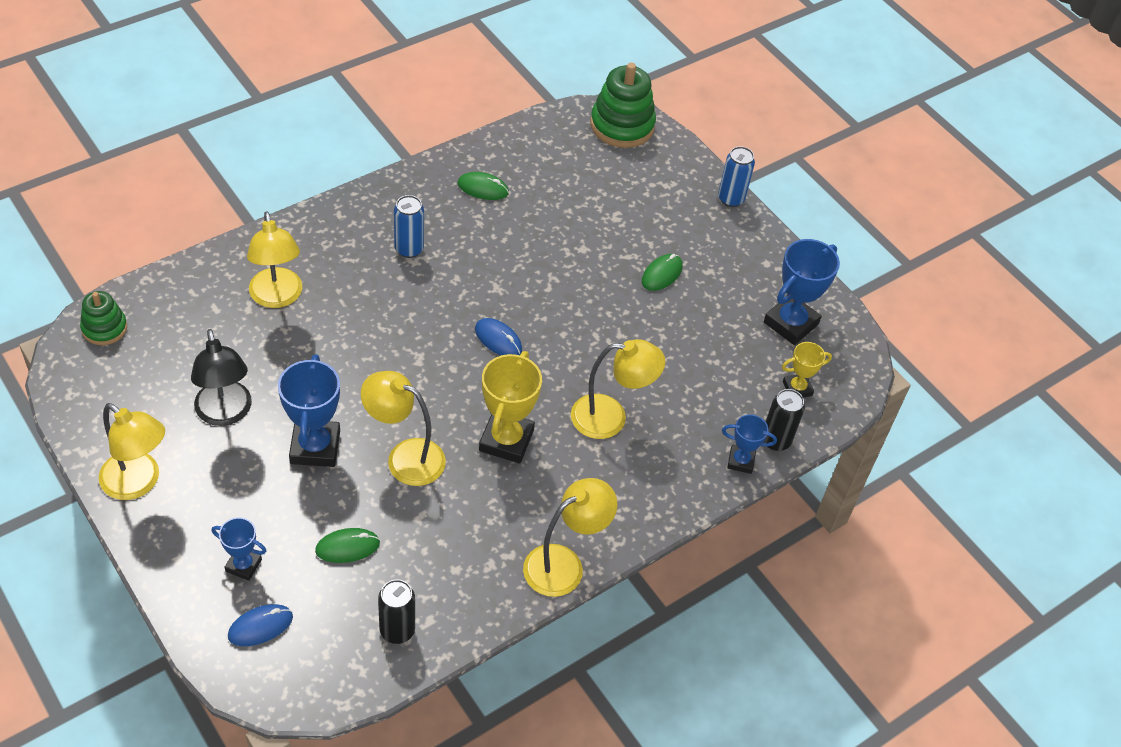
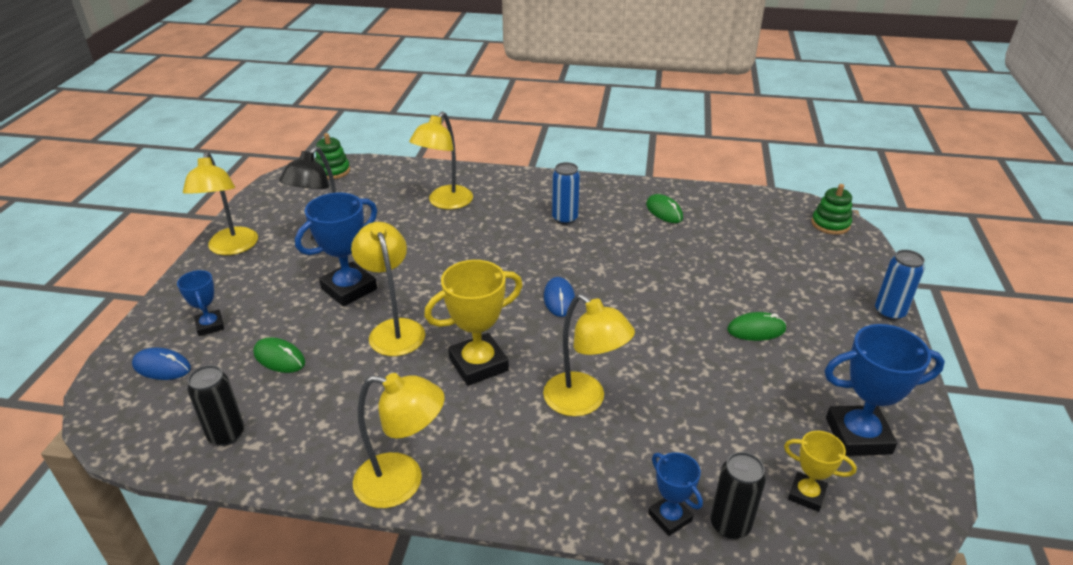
camera: 50 degrees right, 15 degrees down
(622, 125) = (830, 224): green stacking toy -> green stacking toy, size x0.59

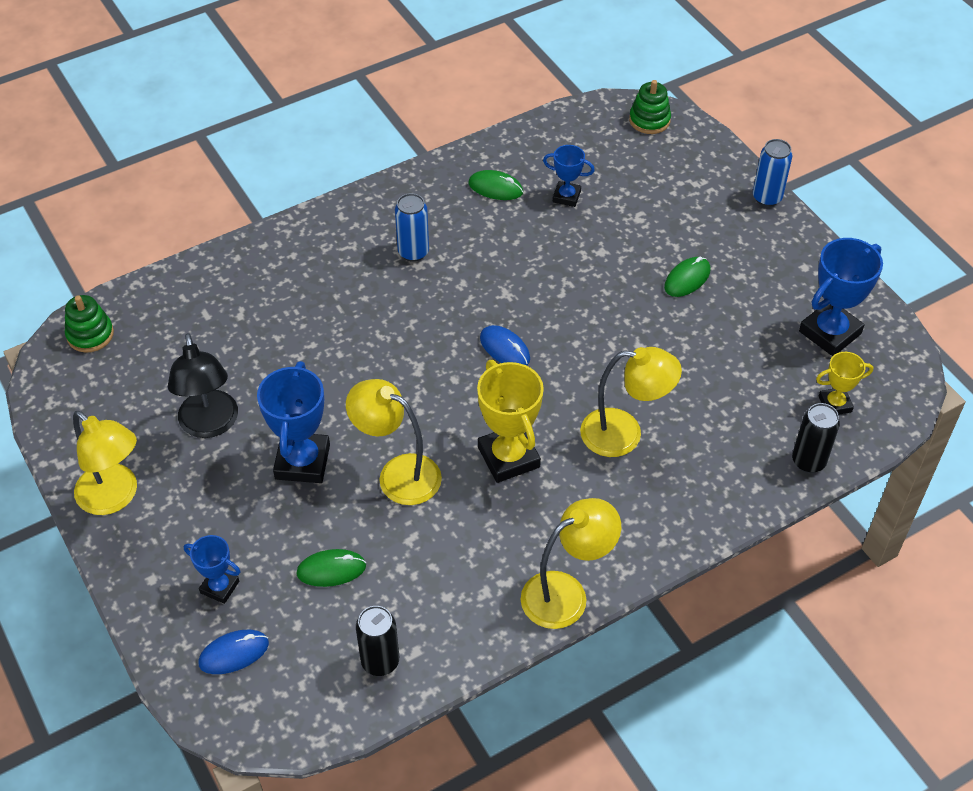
camera: 40 degrees left, 15 degrees up
(445, 203) = (271, 303): yellow lamp -> none
(478, 364) = (508, 457): yellow trophy -> yellow trophy turned 45 degrees counterclockwise
(670, 517) = (768, 483): blue trophy -> blue trophy (566, 196)

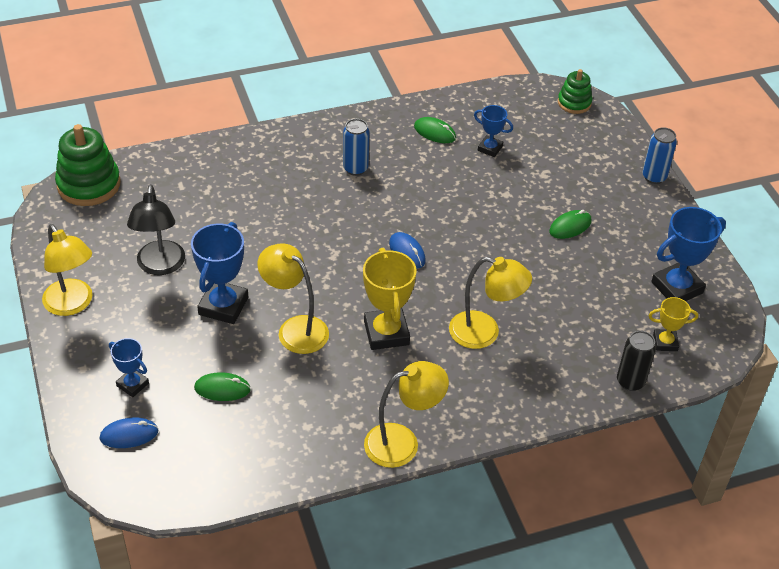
camera: 10 degrees right, 5 degrees down
(90, 334) = (89, 185): green stacking toy -> green stacking toy, size x1.70
(380, 661) = (240, 463): black can -> none

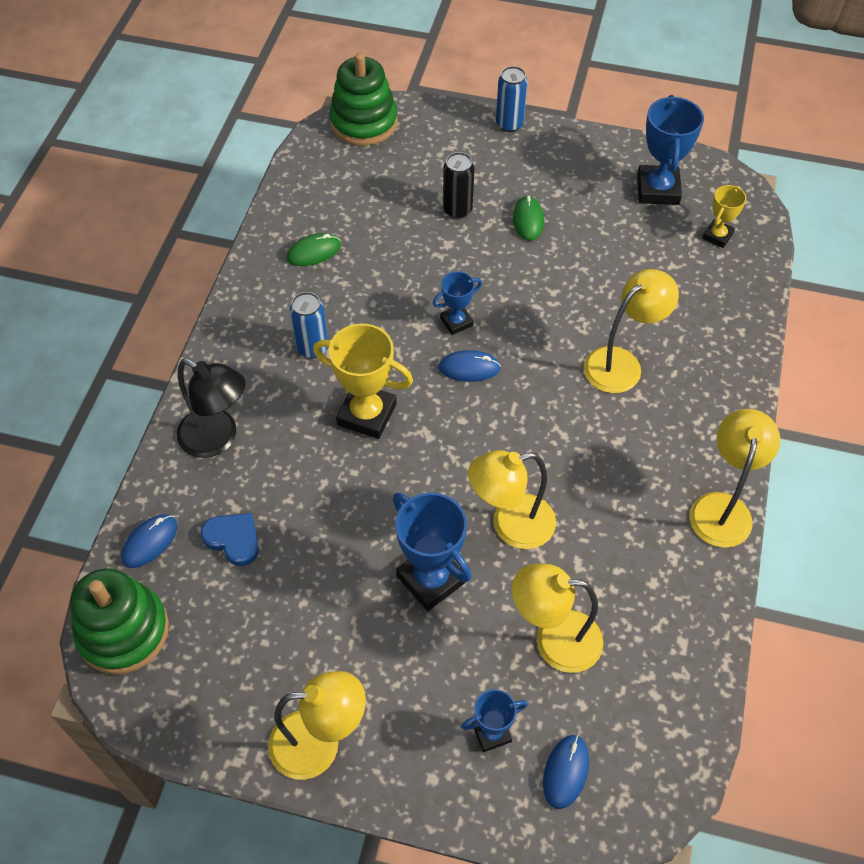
camera: 55 degrees left, 10 degrees up
(155, 166) = (150, 542): none -> blue mouse
(160, 266) = (323, 615): black lamp -> black lamp (218, 439)
(183, 201) = (233, 539): none -> blue heart
(222, 389) = (554, 640): green mouse -> yellow lamp
(386, 333) = (569, 445): yellow trophy -> yellow trophy (367, 414)
(490, 148) = (374, 221): blue trophy -> blue trophy (456, 322)
(574, 103) = (364, 122): green stacking toy -> green stacking toy, size x1.70
(630, 381) = (748, 287): black can -> black can (457, 210)

